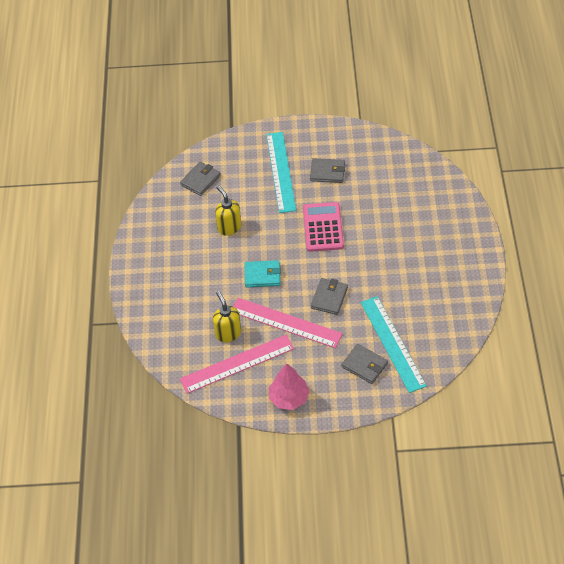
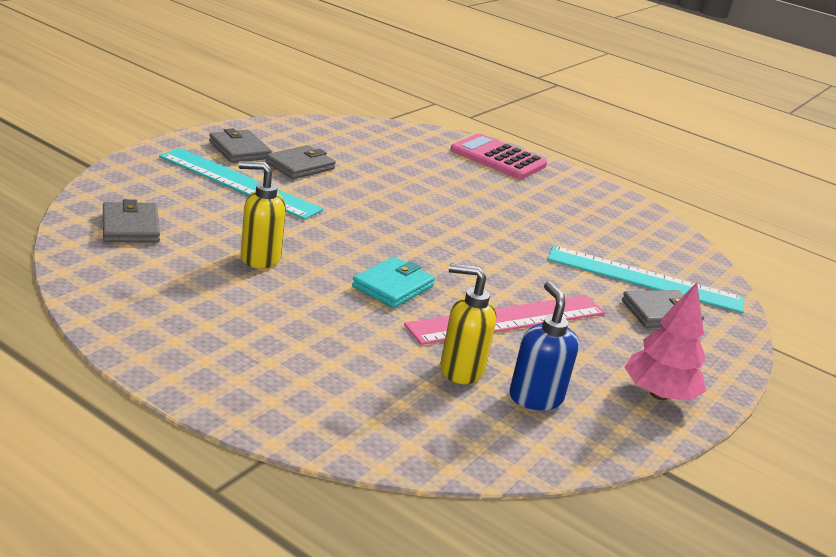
camera: 60 degrees left, 25 degrees down
(237, 364) = (535, 397): pink ruler -> blue soap dispenser
(323, 227) = (382, 213): pink calculator -> pink calculator (498, 158)
(329, 298) = (509, 271): grey wallet -> grey wallet (239, 150)

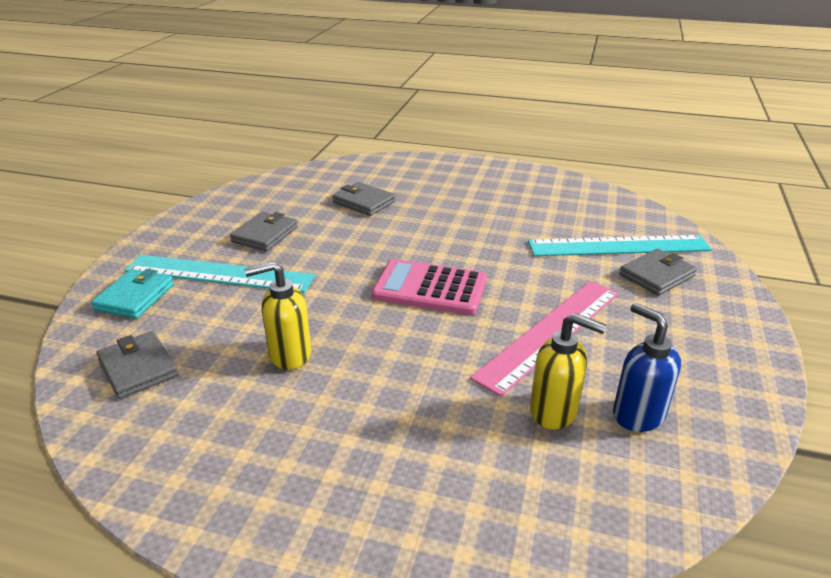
camera: 15 degrees left, 5 degrees up
(239, 150) = (199, 237): grey wallet -> grey wallet (364, 202)
(393, 287) = (431, 338): turquoise wallet -> turquoise wallet (135, 297)
(460, 370) = (554, 411): yellow soap dispenser -> yellow soap dispenser turned 150 degrees counterclockwise
(498, 158) = (423, 169): pink calculator -> pink calculator (430, 288)
(658, 395) = (725, 364): pink tree -> none

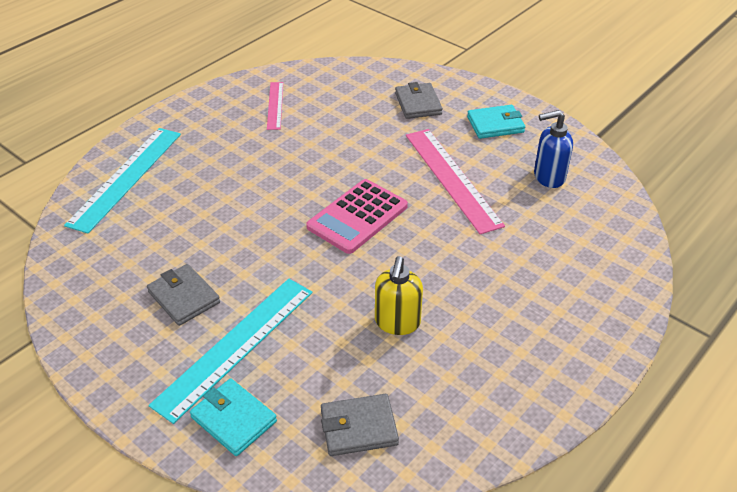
camera: 65 degrees left, 10 degrees up
(364, 202) = (177, 211): grey wallet -> none
(549, 201) = (275, 105): none -> pink ruler
(554, 411) = (529, 209): yellow soap dispenser -> none
(618, 246) = (369, 102): turquoise ruler -> turquoise ruler (126, 177)
(691, 341) = (495, 125): none -> turquoise wallet

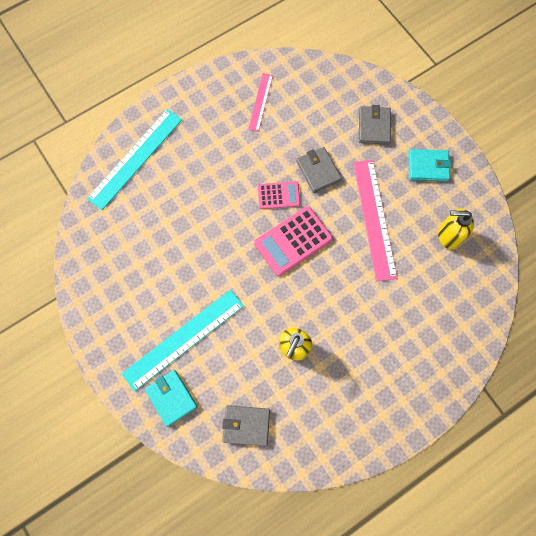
camera: 15 degrees right, 30 degrees up
(184, 297) = (157, 287): grey wallet -> grey wallet (318, 171)
(324, 179) = (278, 195): none -> pink calculator
(548, 177) = (448, 235): blue soap dispenser -> yellow soap dispenser

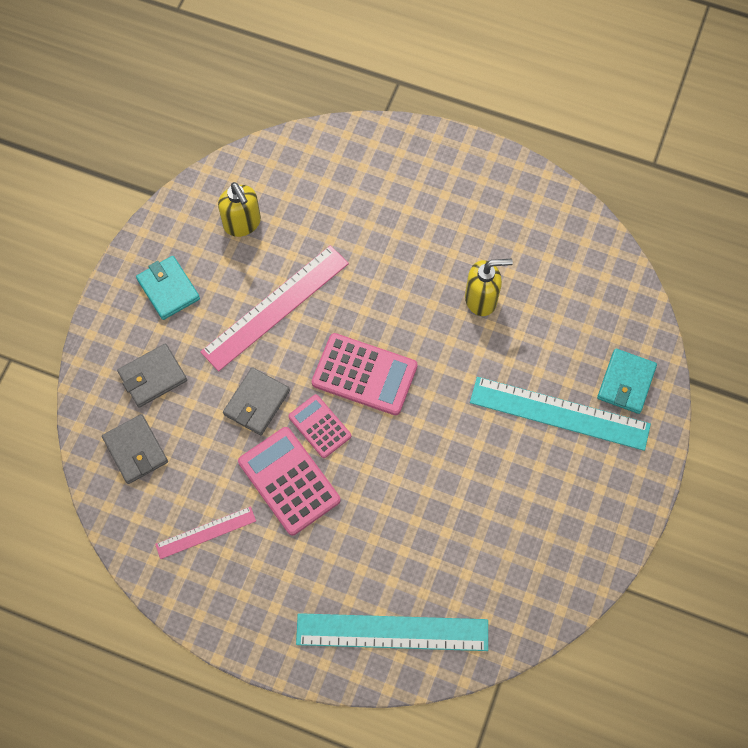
camera: 125 degrees left, 5 degrees down
(246, 425) = (592, 294): grey wallet -> grey wallet (135, 450)
(258, 159) = (289, 481): none -> pink calculator

